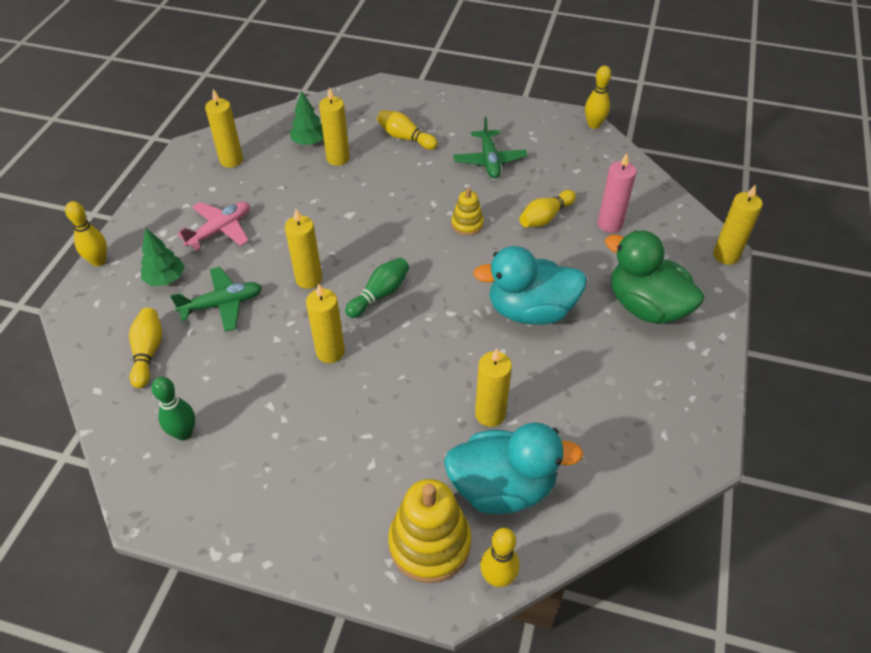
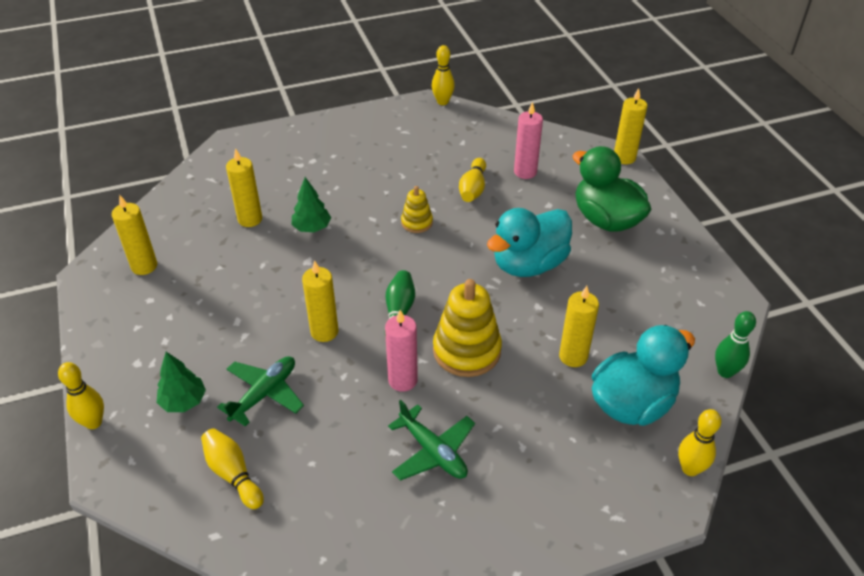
camera: 35 degrees left, 5 degrees down
(184, 433) = (339, 520): green bowling pin -> green bowling pin (725, 372)
(220, 230) = (196, 332): pink plane -> none
(309, 142) = (208, 217): green tree -> green tree (312, 228)
(330, 352) = (402, 380): yellow candle -> pink candle
(405, 138) = (295, 176): yellow bowling pin -> none
(429, 543) = (621, 476): yellow stacking toy -> yellow stacking toy (466, 350)
(489, 160) = (386, 164): green plane -> green plane (433, 451)
(646, 306) = (606, 220): green duck -> green duck turned 45 degrees clockwise

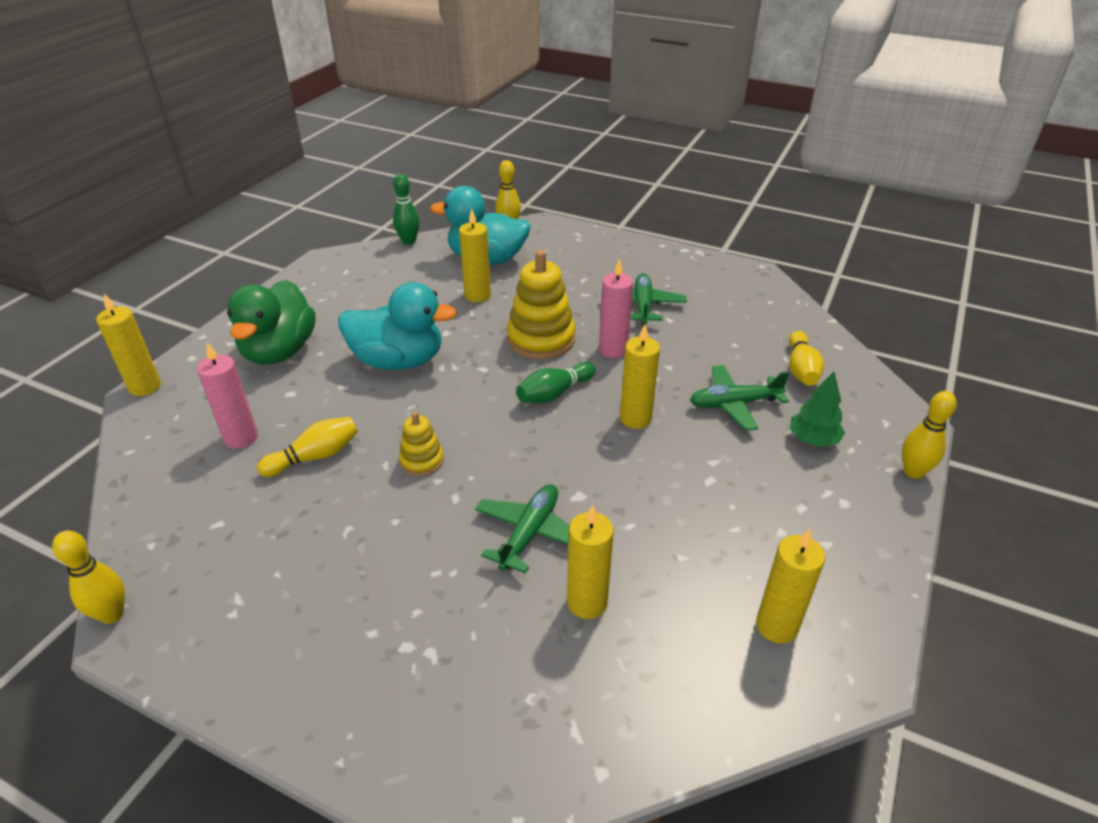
camera: 135 degrees left, 5 degrees down
(312, 228) = (529, 533): green tree -> green plane

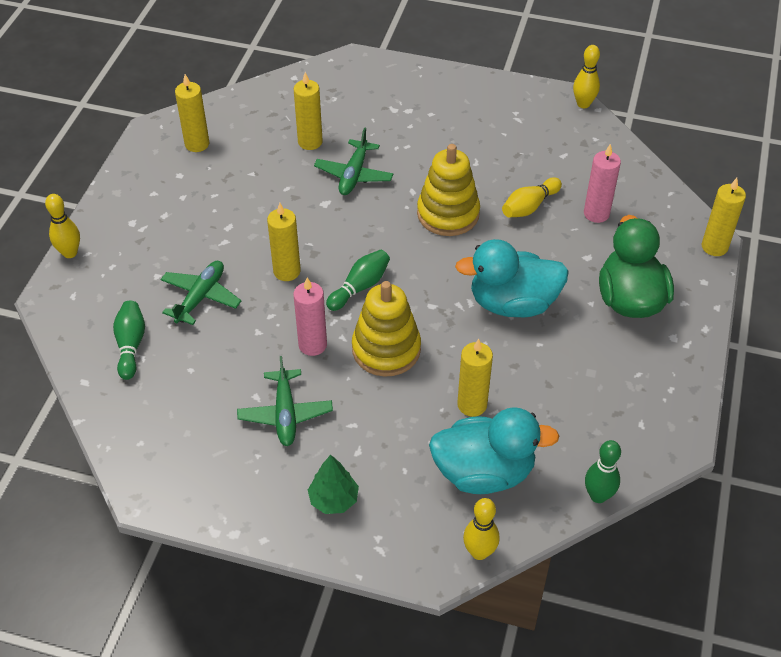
camera: 170 degrees right, 10 degrees up
(422, 460) = (448, 214): yellow stacking toy -> yellow stacking toy, size x1.86
(734, 404) = (200, 297): green plane -> green plane turned 45 degrees counterclockwise
(801, 369) = (131, 345): yellow bowling pin -> green bowling pin
(813, 439) = (140, 271): green tree -> green tree (333, 499)

